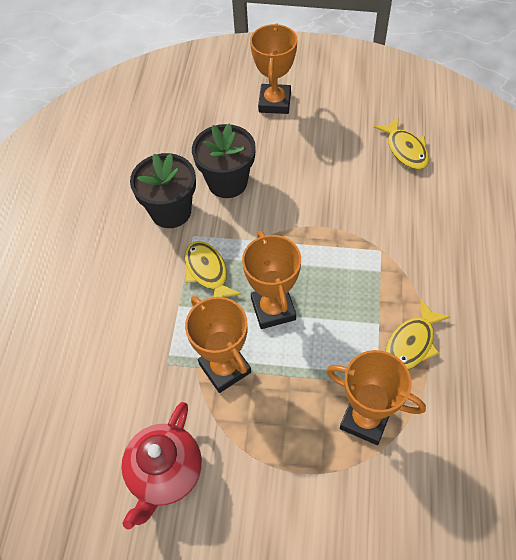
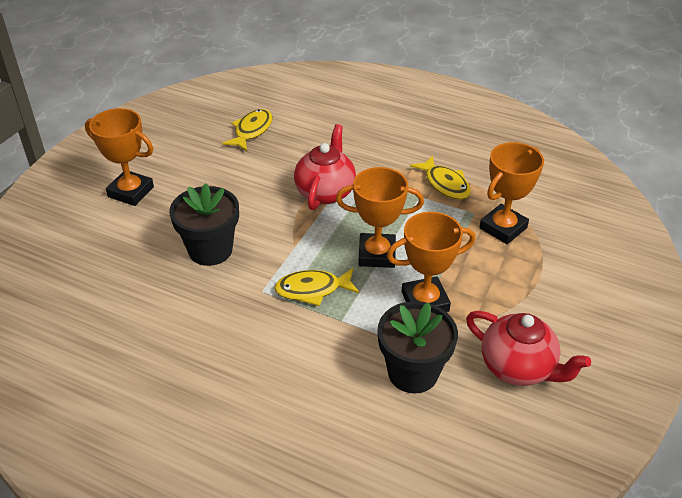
camera: 75 degrees left, 15 degrees down
(171, 211) = (220, 301): black flower pot -> black flower pot (413, 372)
(344, 239) = (325, 192): none -> red teapot
(405, 149) = (252, 131): yellow fish -> yellow fish turned 60 degrees counterclockwise

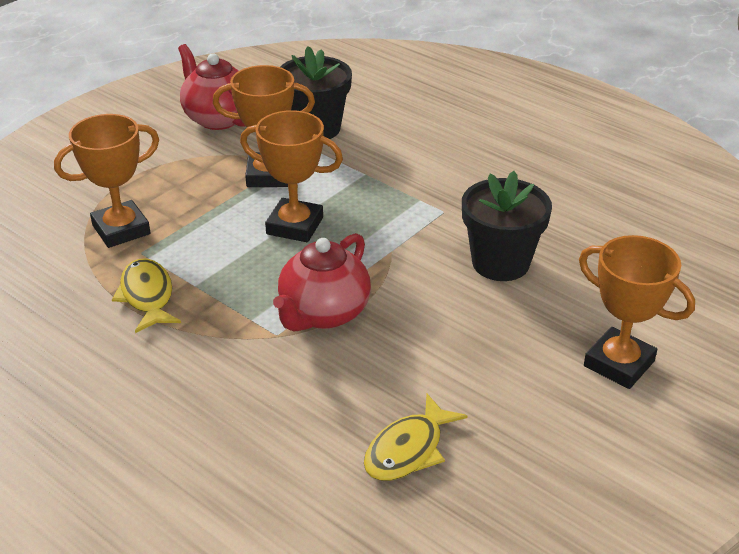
camera: 165 degrees left, 5 degrees down
(312, 289) = (386, 203): yellow fish -> none

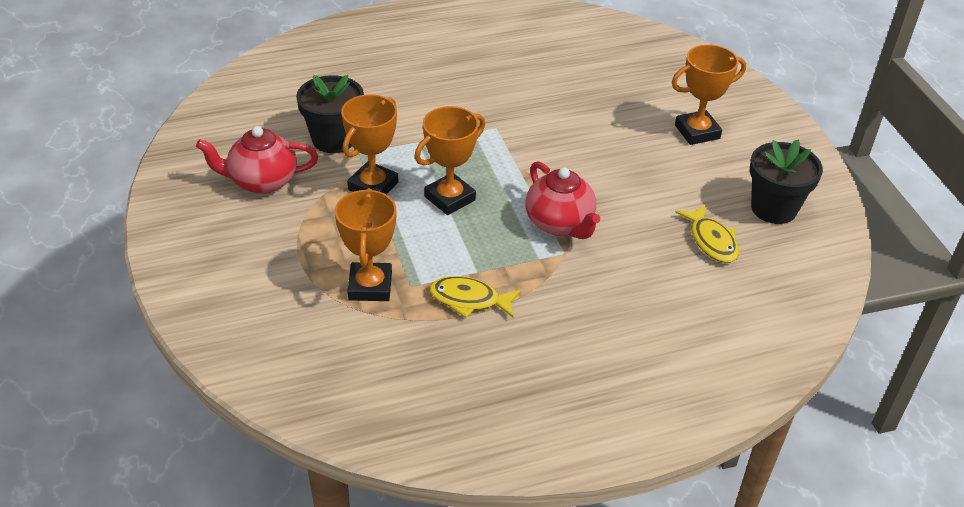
camera: 60 degrees left, 5 degrees up
(500, 263) = (571, 130): black flower pot -> black flower pot (773, 208)

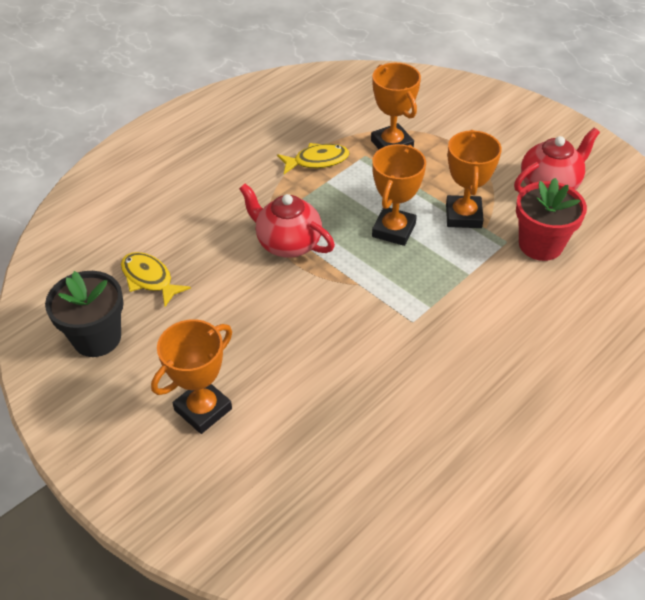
camera: 155 degrees right, 5 degrees up
(334, 139) = (540, 245): black flower pot -> red flower pot

